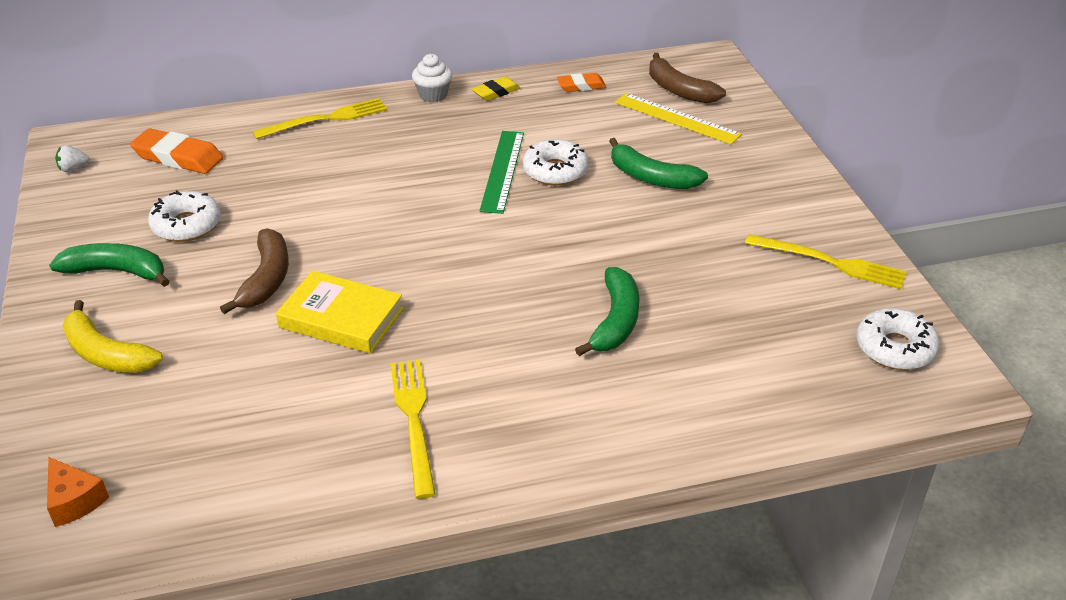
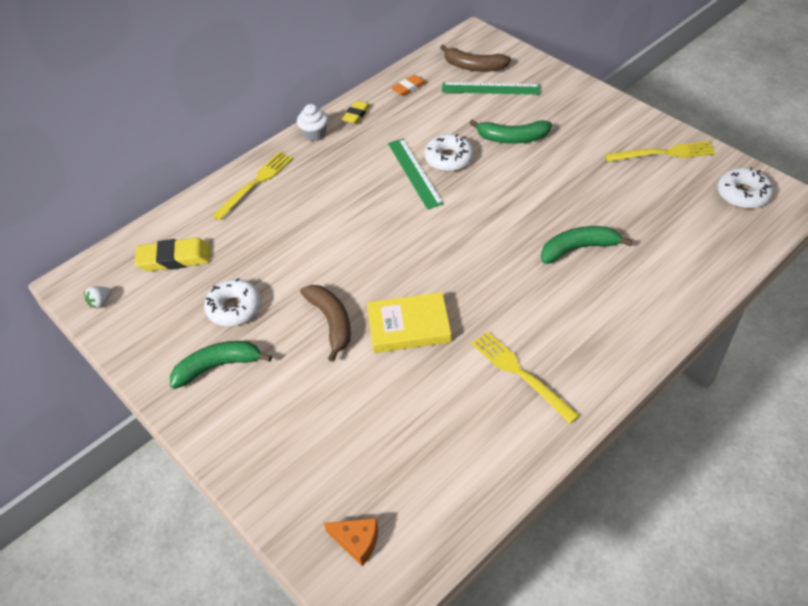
camera: 25 degrees left, 10 degrees up
(106, 354) = (273, 430): yellow banana -> none
(178, 157) = (174, 258): orange eraser -> yellow eraser
(615, 321) = (578, 248): green banana -> green banana turned 90 degrees counterclockwise
(677, 118) = (490, 88): yellow ruler -> green ruler

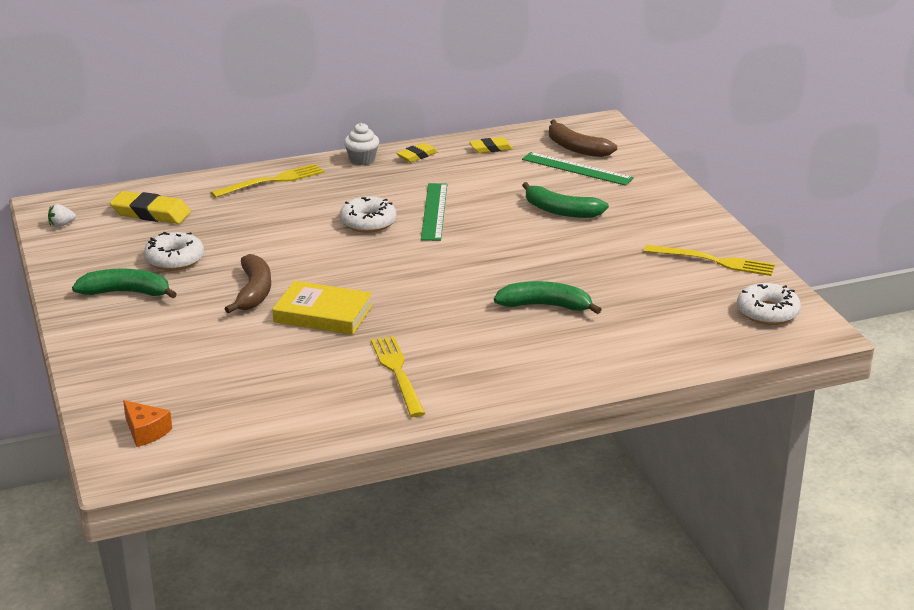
camera: 20 degrees right, 20 degrees down
(409, 88) = (491, 148): orange eraser -> yellow eraser
(448, 159) = (479, 210): white donut -> white donut (368, 222)

